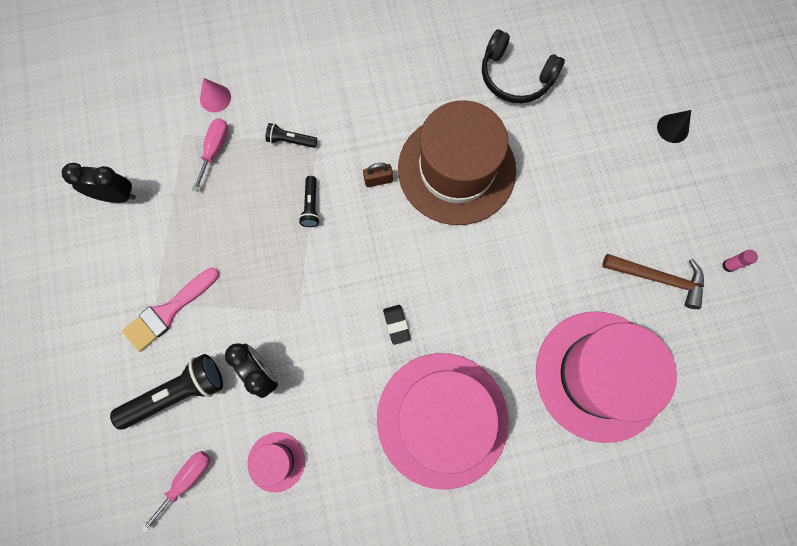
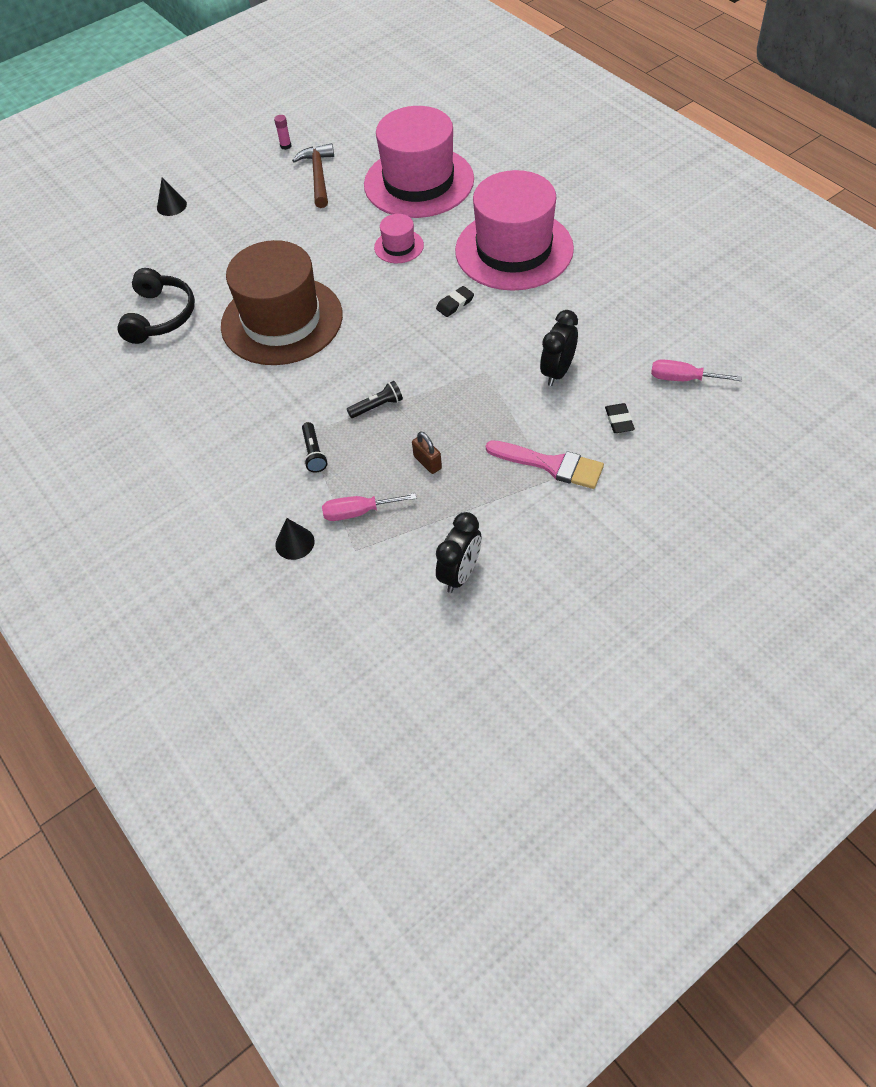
camera: 110 degrees left, 20 degrees down
(117, 195) = (460, 574): black clock -> black clock turned 135 degrees counterclockwise
(177, 393) = (619, 421): black flashlight -> black eraser
(215, 98) = (294, 543): pink cone -> black cone
(276, 461) = (622, 330): pink hat -> pink hat (399, 246)
(378, 180) = (322, 369): brown padlock -> brown padlock (427, 462)

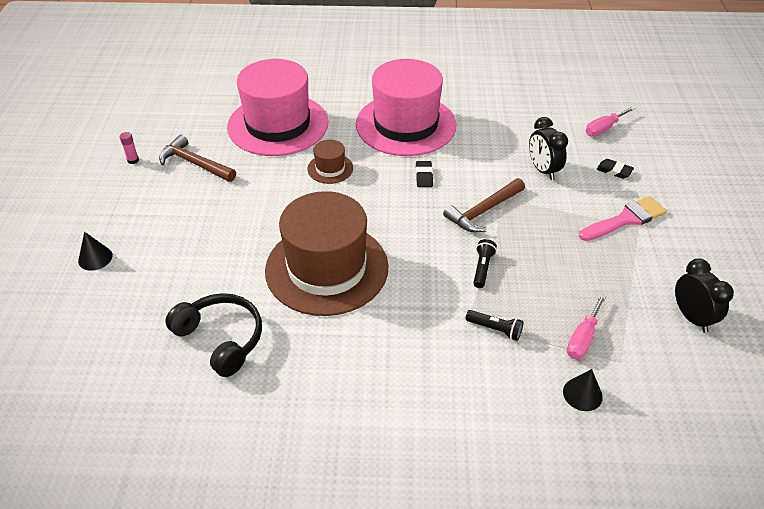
camera: 55 degrees left, 10 degrees down
(399, 246) = (330, 168): pink hat -> brown hat
(427, 462) = (566, 274): brown padlock -> none
(451, 366) = (483, 211): none -> brown hammer

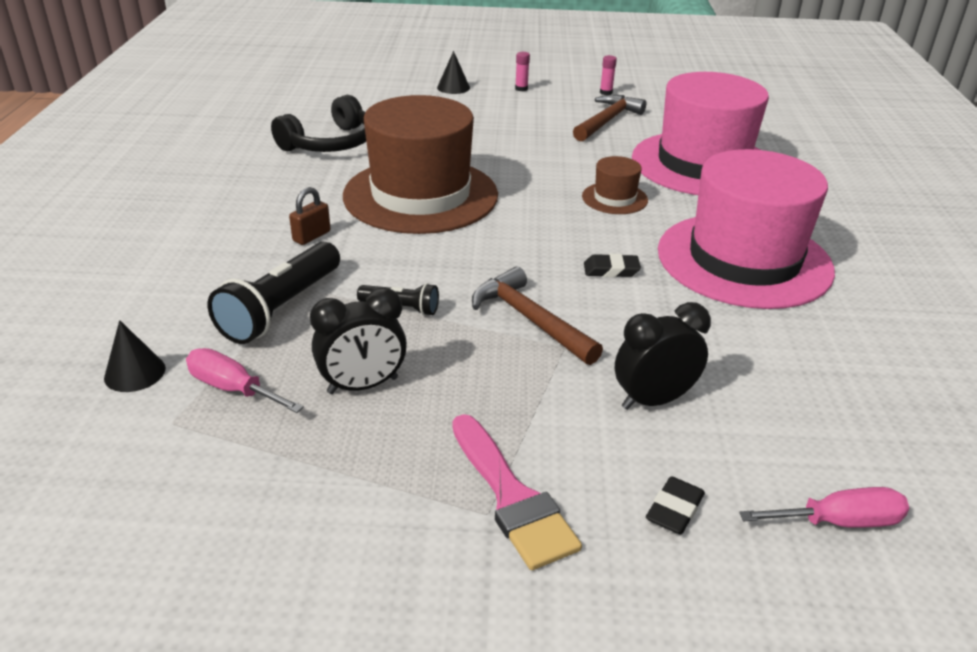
camera: 90 degrees right, 10 degrees down
(111, 211) = (521, 89): none -> pink glue stick
(396, 327) = (311, 236): none -> brown padlock
(495, 329) = (281, 308): black flashlight -> black flashlight, size x1.91
(604, 129) = (839, 522): pink screwdriver -> pink screwdriver turned 120 degrees clockwise
(691, 317) = (225, 540): black clock -> black clock (363, 386)

